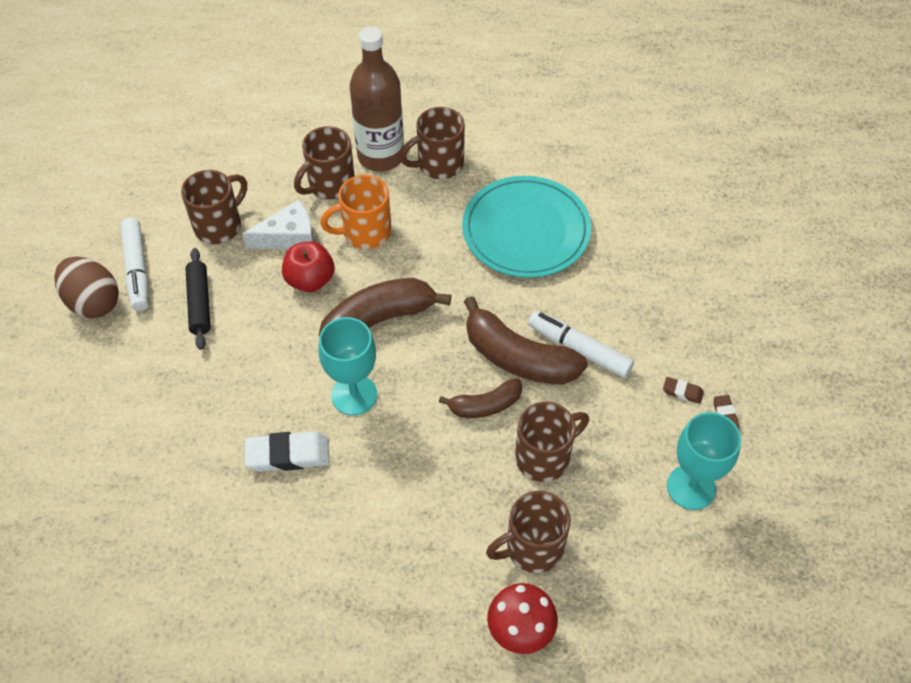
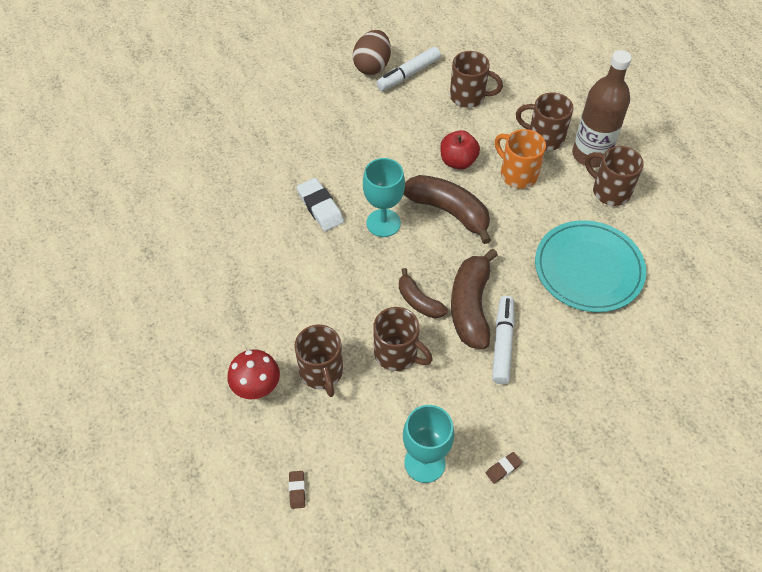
camera: 65 degrees right, 0 degrees up
(199, 303) = (403, 114): black rolling pin -> none
(288, 237) = (484, 135): white cheese -> none
(532, 548) = (322, 372): brown mug -> brown mug turned 150 degrees counterclockwise
(682, 392) = (507, 429): brown eraser -> brown eraser (297, 490)

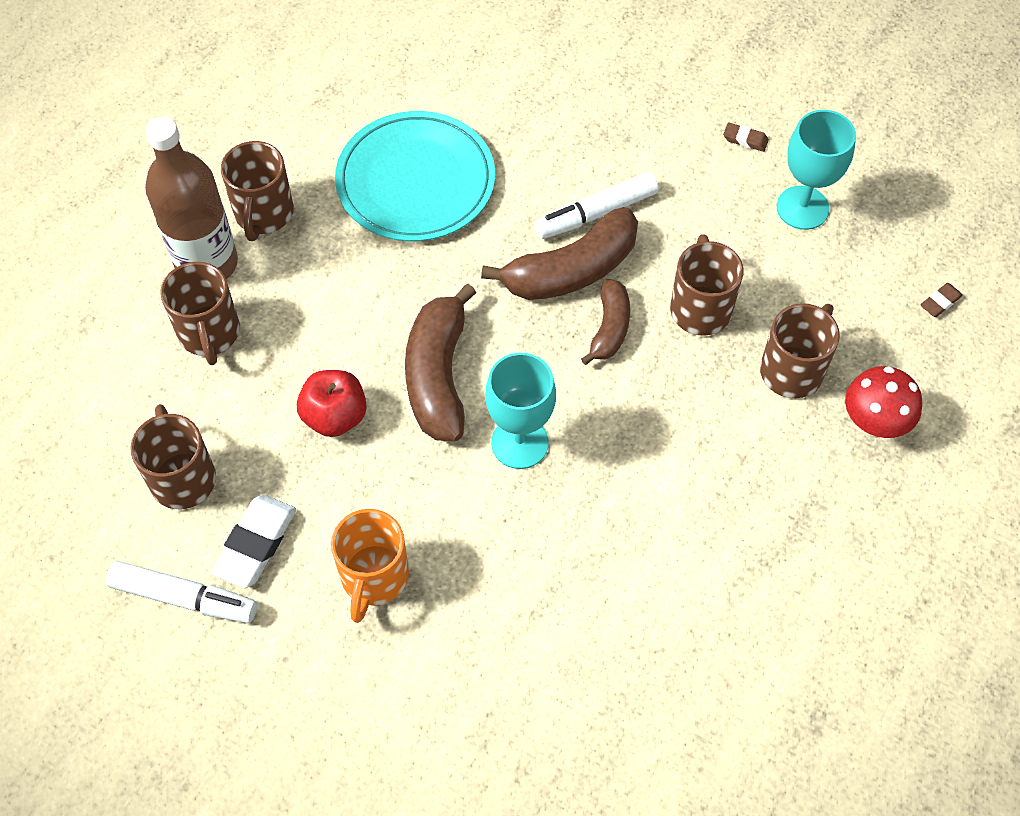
camera: 125 degrees left, 5 degrees up
(320, 207) = (555, 542): white eraser -> white eraser (256, 544)
(372, 66) = (199, 669): brown egg -> none
(517, 174) = (307, 331): orange mug -> orange mug (374, 578)

